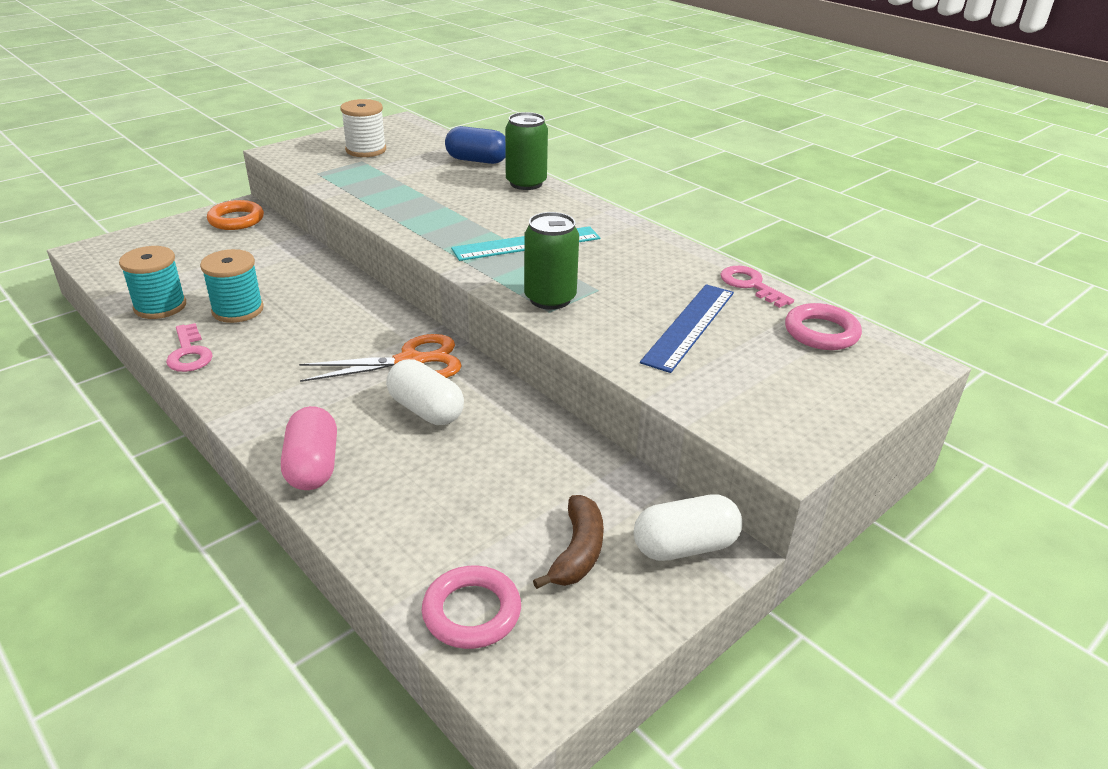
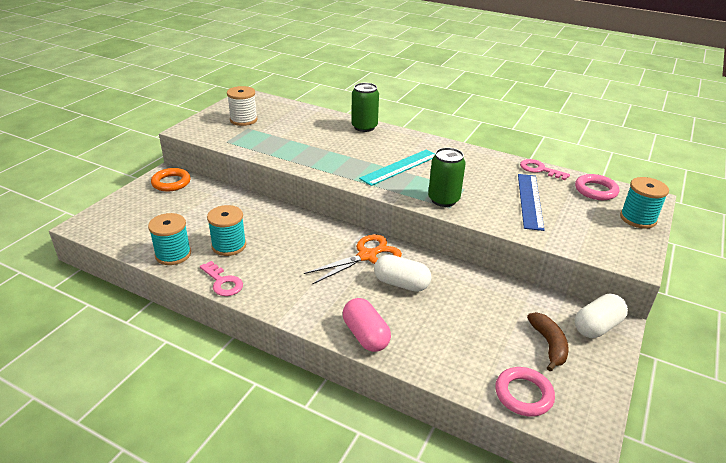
camera: 20 degrees left, 0 degrees up
(477, 160) = (321, 116): blue capsule -> none
(858, 389) = (638, 219): none -> turquoise spool

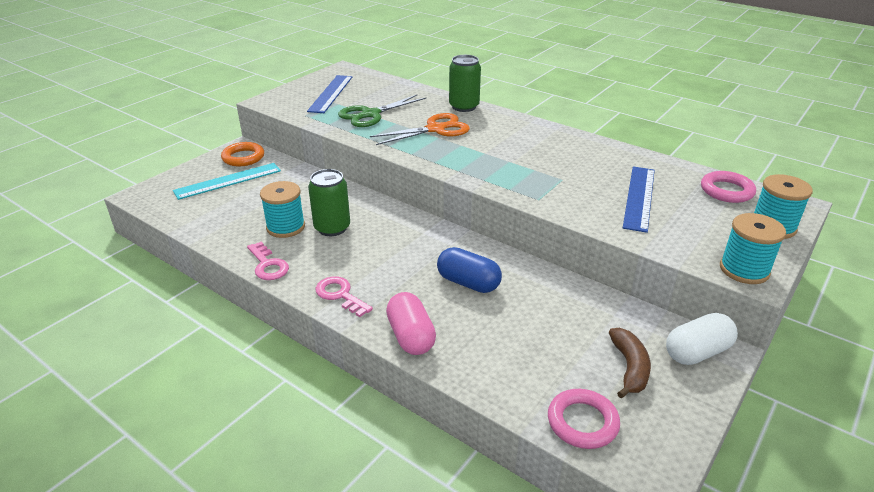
camera: 10 degrees right, 0 degrees up
(173, 254) = (223, 232): turquoise spool -> turquoise spool (744, 270)
(243, 120) = (331, 93): white spool -> blue ruler
(285, 138) = (370, 114): none -> green scissors
(367, 256) = (437, 249): orange scissors -> orange scissors (436, 129)
(400, 167) = (492, 152): turquoise ruler -> turquoise ruler (228, 181)
(401, 284) = (468, 283): white capsule -> blue capsule
(443, 200) = (533, 190): green can -> green can (332, 228)
(539, 169) = (661, 163): pink key -> pink key (340, 295)

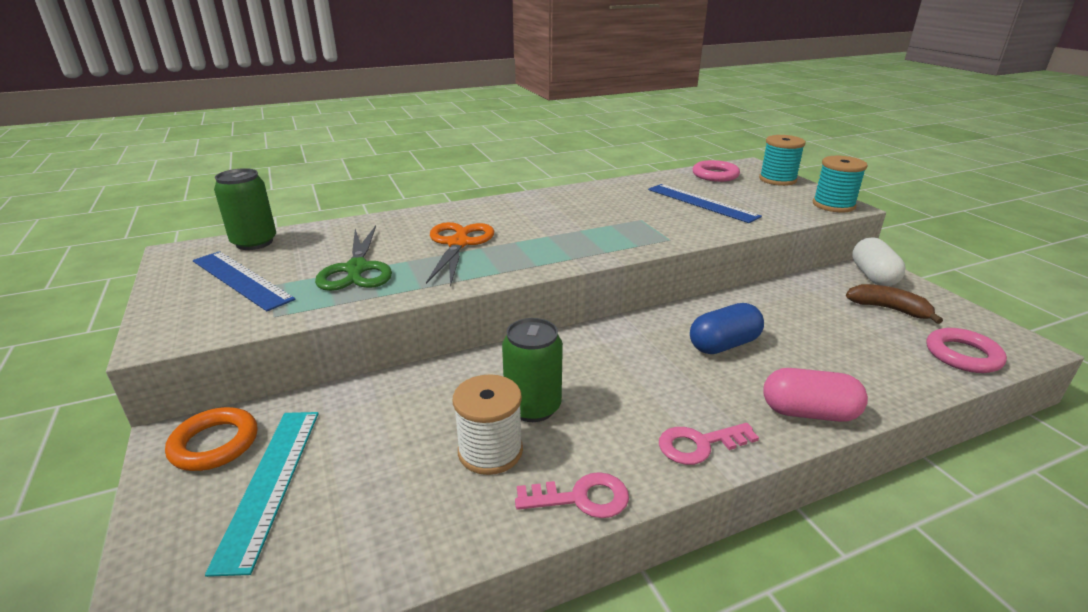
camera: 60 degrees left, 5 degrees down
(285, 227) = (490, 451): turquoise spool -> white spool
(464, 107) = (426, 216): green can -> green can (254, 242)

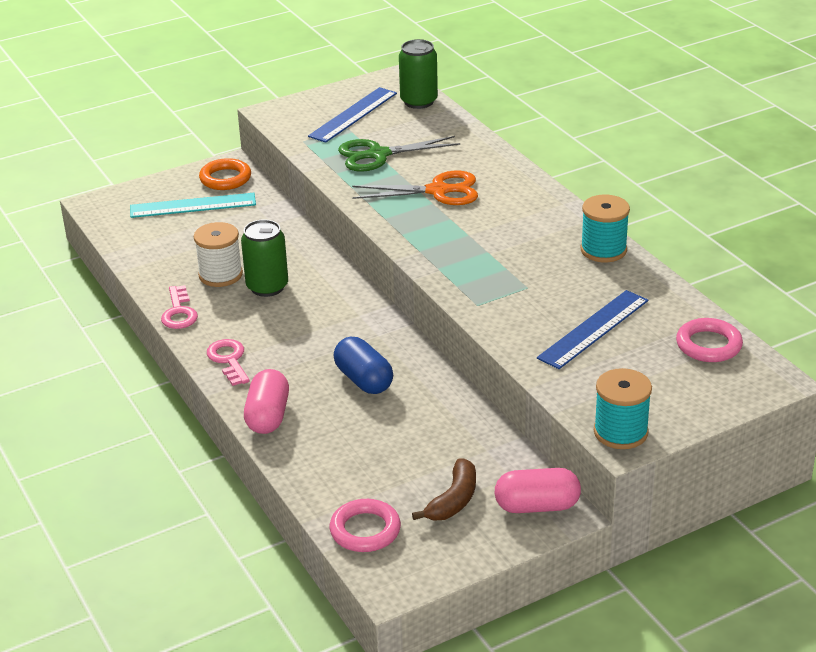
camera: 85 degrees right, 5 degrees up
(777, 179) = (711, 398): turquoise spool -> turquoise spool (603, 250)
(873, 276) = (537, 506): white capsule -> pink capsule

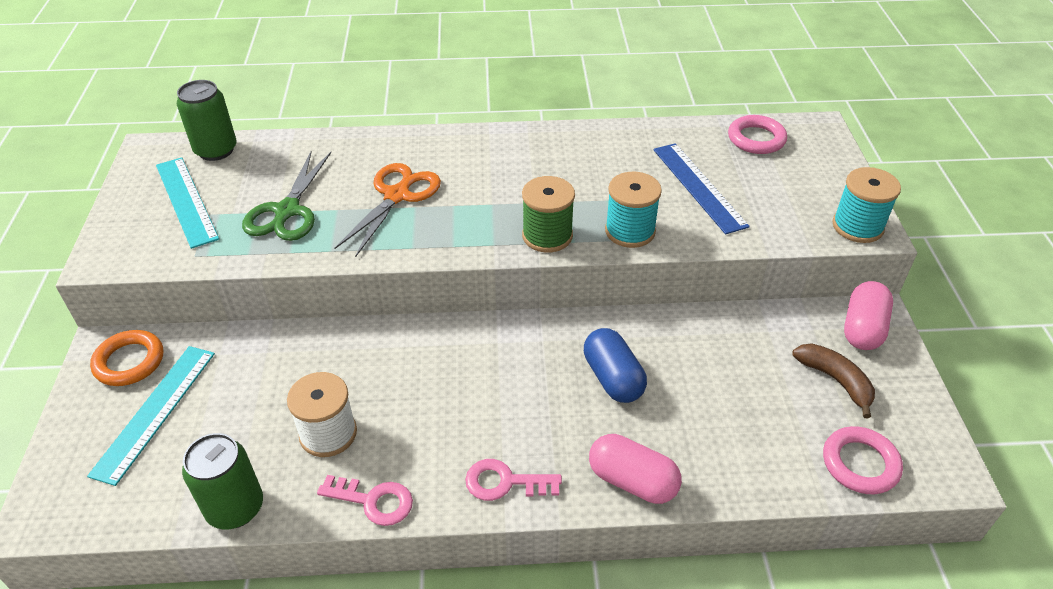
camera: 65 degrees left, 10 degrees up
(267, 287) = (388, 399): green can -> green can (235, 508)
(353, 115) = (186, 201): blue ruler -> turquoise ruler
(364, 380) = (613, 378): blue capsule -> blue capsule turned 75 degrees clockwise
(452, 271) = (547, 236): none -> green spool
(603, 250) = (582, 139): turquoise spool -> turquoise spool (630, 231)

